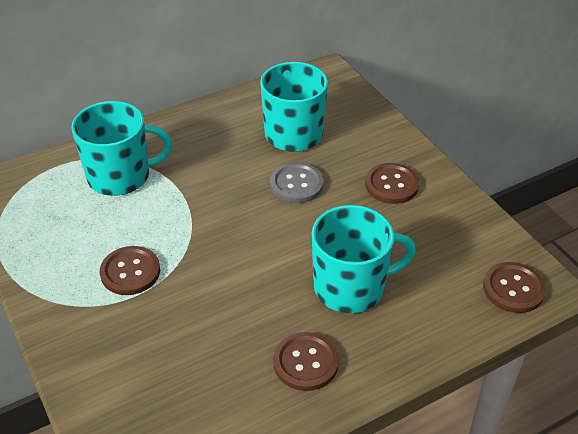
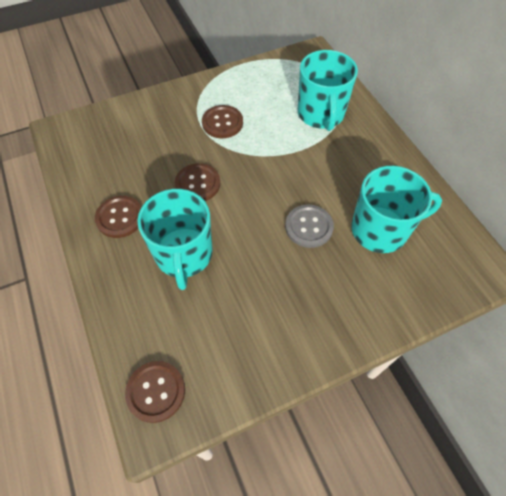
camera: 95 degrees right, 15 degrees up
(391, 185) = (305, 306): brown button -> brown button (197, 184)

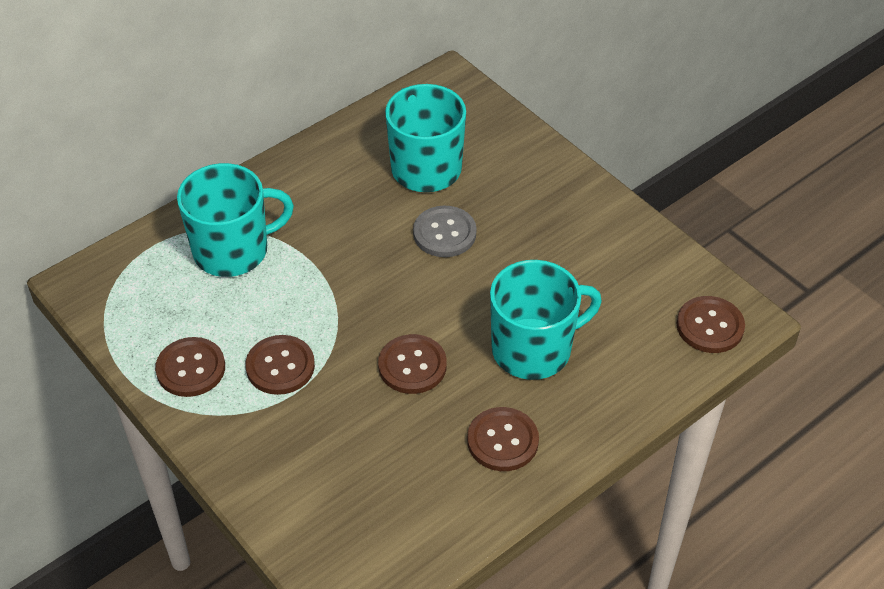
camera: 105 degrees left, 10 degrees down
(236, 87) = (191, 368): none -> brown button

